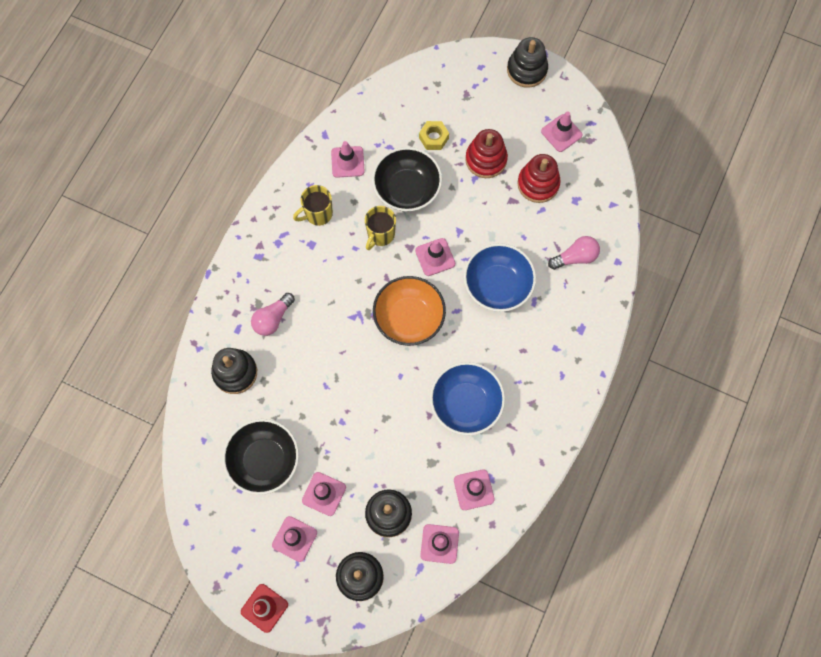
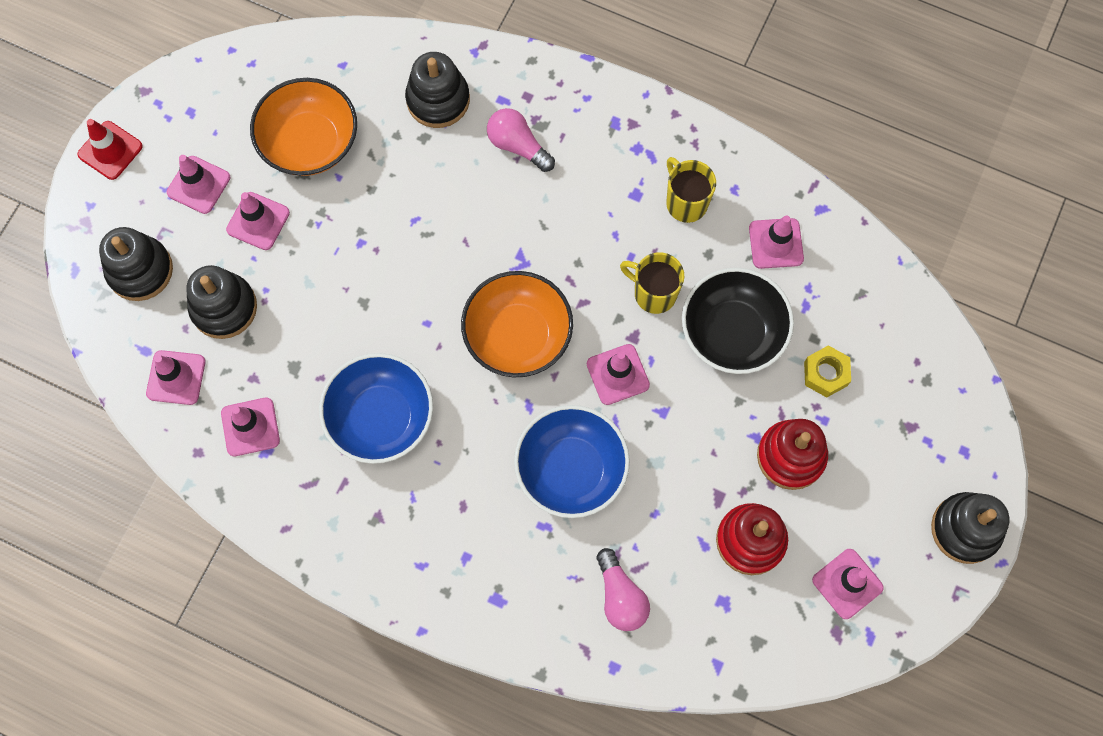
camera: 90 degrees right, 0 degrees up
(264, 460) = (310, 142): black bowl -> orange bowl

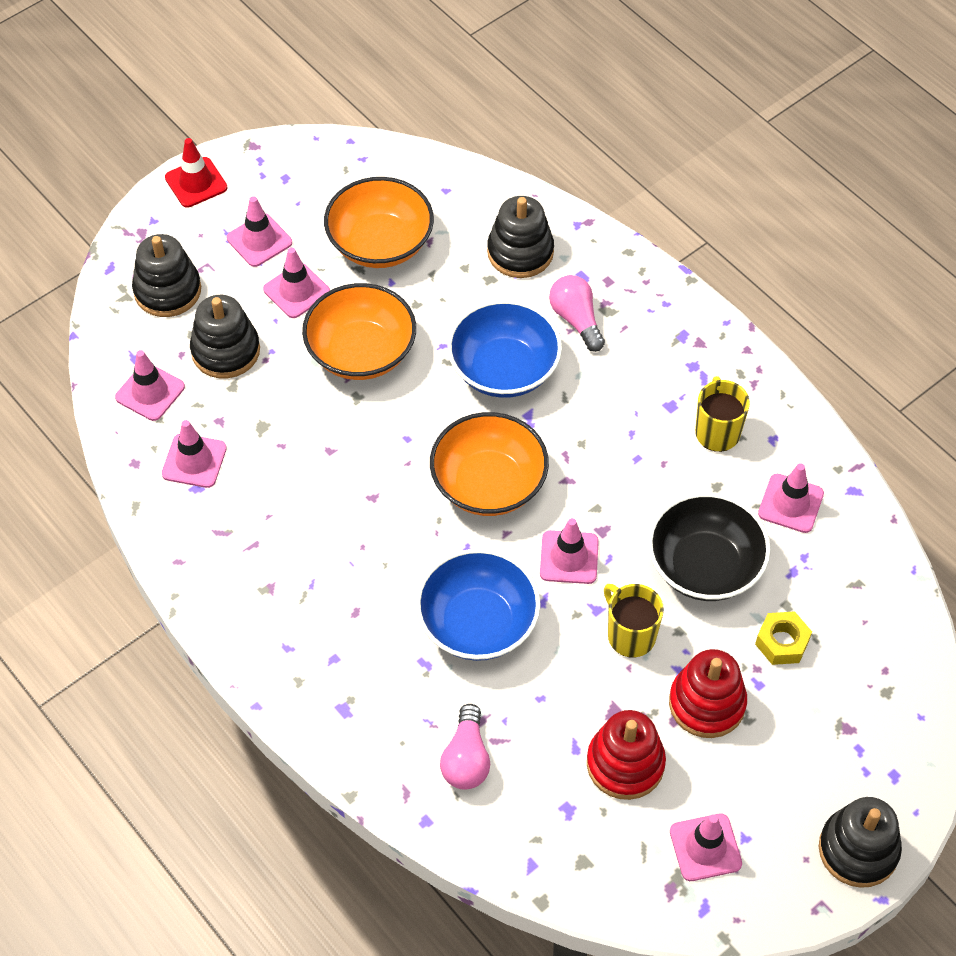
camera: 25 degrees right, 15 degrees down
(346, 257) = (361, 352): none -> orange bowl
(381, 417) = (319, 502): blue bowl -> blue bowl (504, 369)
(653, 293) = (643, 499): yellow mug -> yellow mug (630, 635)

